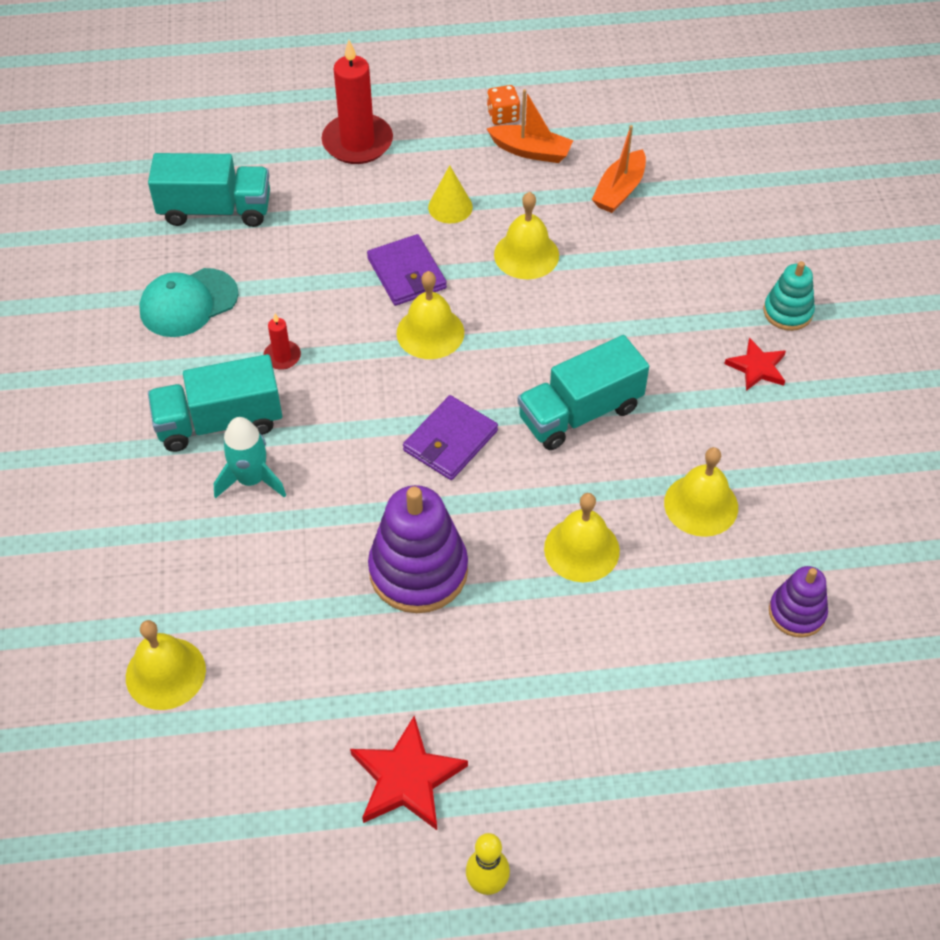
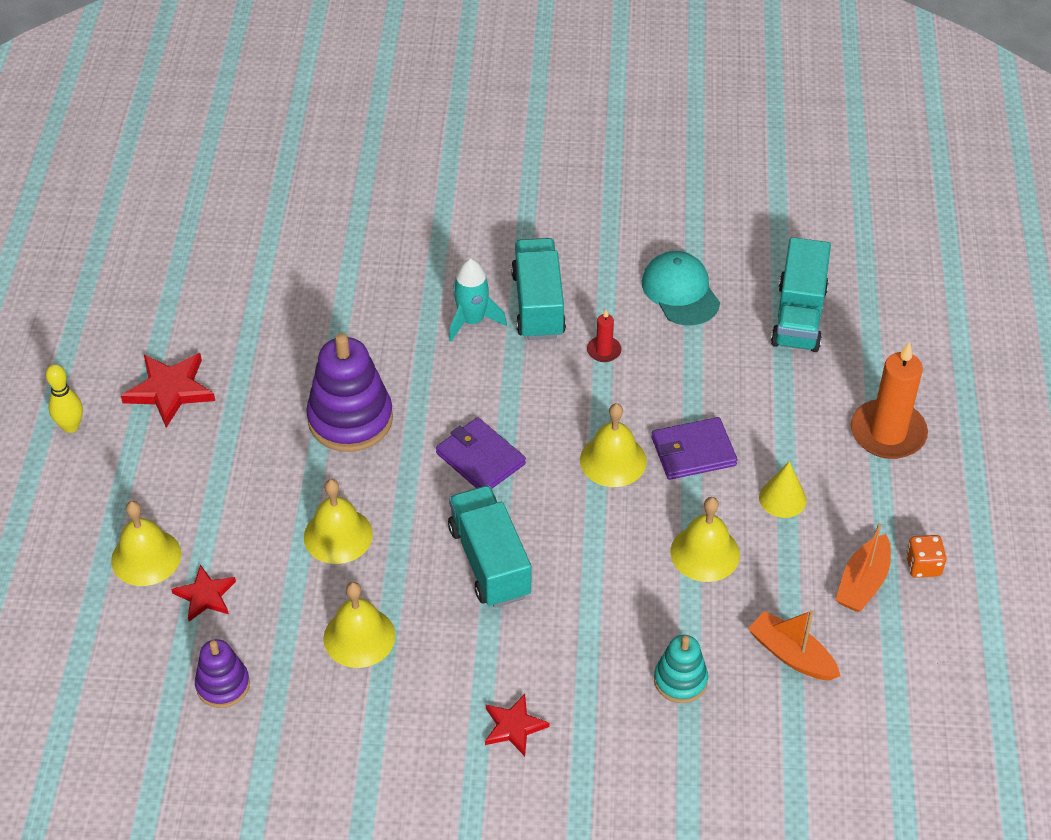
camera: 100 degrees right, 5 degrees down
(165, 673) = (306, 261): yellow bell -> yellow bell (146, 557)
(357, 142) = (888, 433): red candle -> orange candle
(694, 658) = (205, 595): none -> red star
(787, 312) = (584, 776): turquoise stacking toy -> turquoise stacking toy (680, 680)

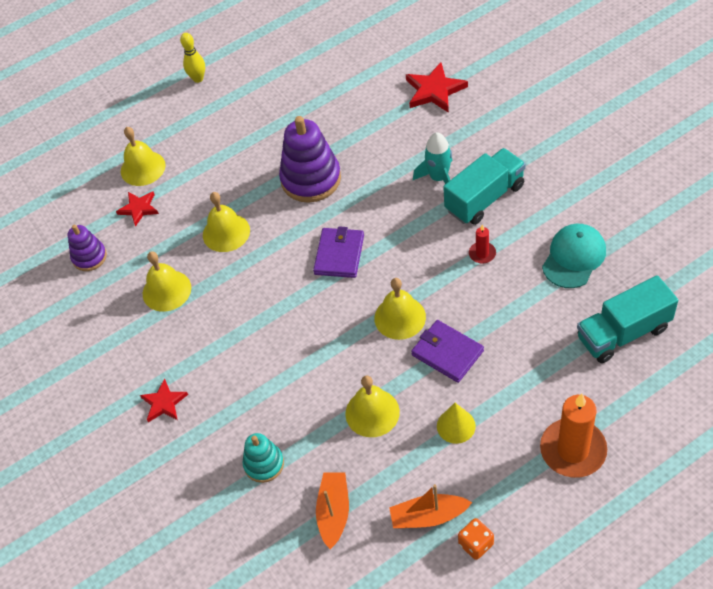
camera: 60 degrees right, 5 degrees up
(170, 390) = (258, 95): red star -> red star (434, 90)
(489, 562) = (269, 311): turquoise truck -> none

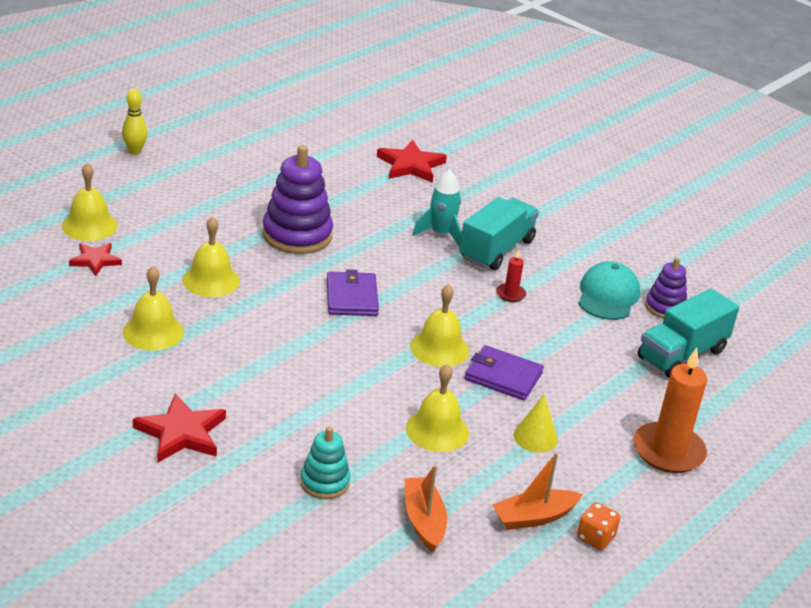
camera: 25 degrees left, 20 degrees down
(89, 257) = (44, 304): purple stacking toy -> purple stacking toy (665, 307)
(164, 403) = (181, 433): red star -> red star, size x1.57

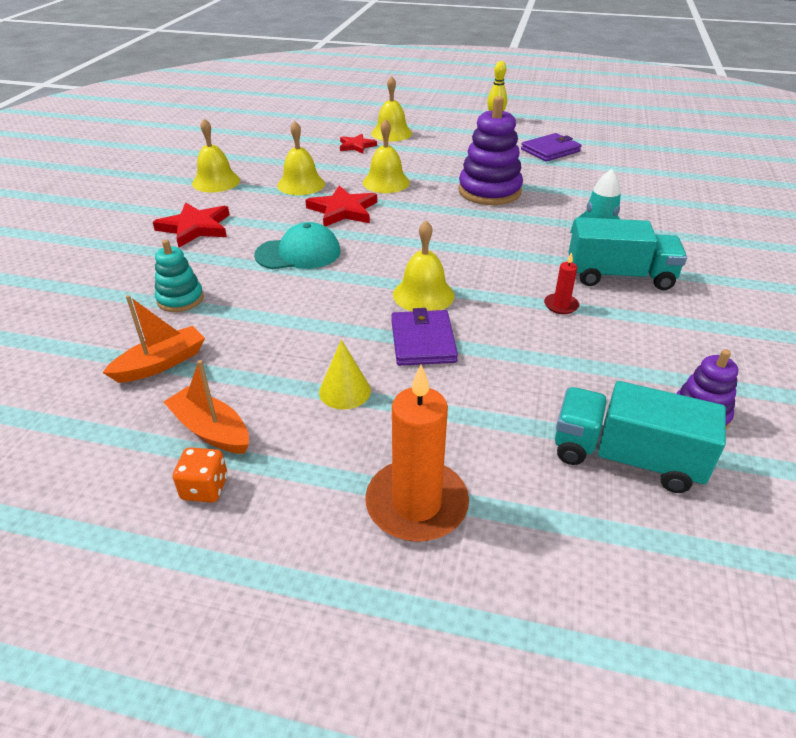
camera: 65 degrees right, 5 degrees up
(351, 297) = (441, 235): purple wallet -> purple wallet (550, 150)
(411, 165) = (670, 201): red star -> red star (343, 210)
(437, 430) = (300, 330): yellow bell -> yellow bell (216, 181)
(608, 296) = (654, 365): turquoise cap -> turquoise cap (298, 253)

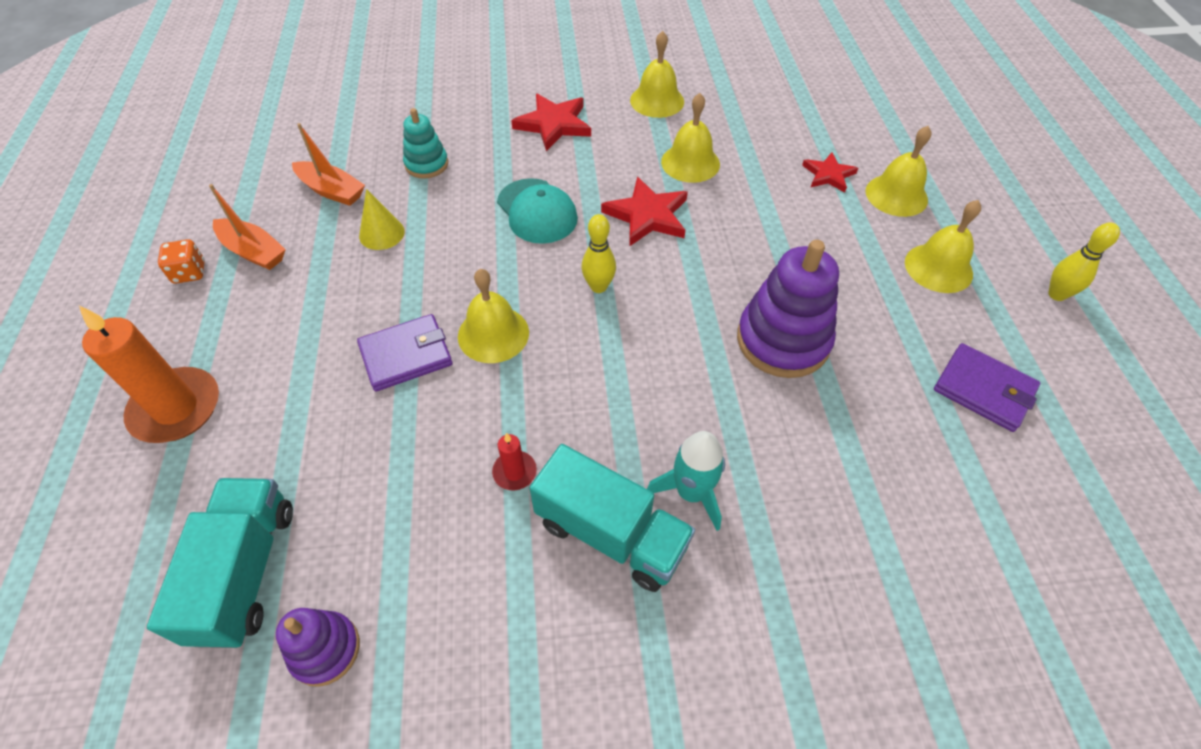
camera: 70 degrees right, 15 degrees up
(211, 430) = (253, 251): orange boat -> orange boat turned 105 degrees clockwise
(345, 391) = (315, 318): yellow cone -> yellow cone (382, 233)
(386, 182) = (742, 231): yellow bell -> yellow bell (938, 268)
(402, 242) = (598, 287): none -> yellow bowling pin
(619, 276) = (611, 533): turquoise truck -> turquoise truck turned 45 degrees counterclockwise

